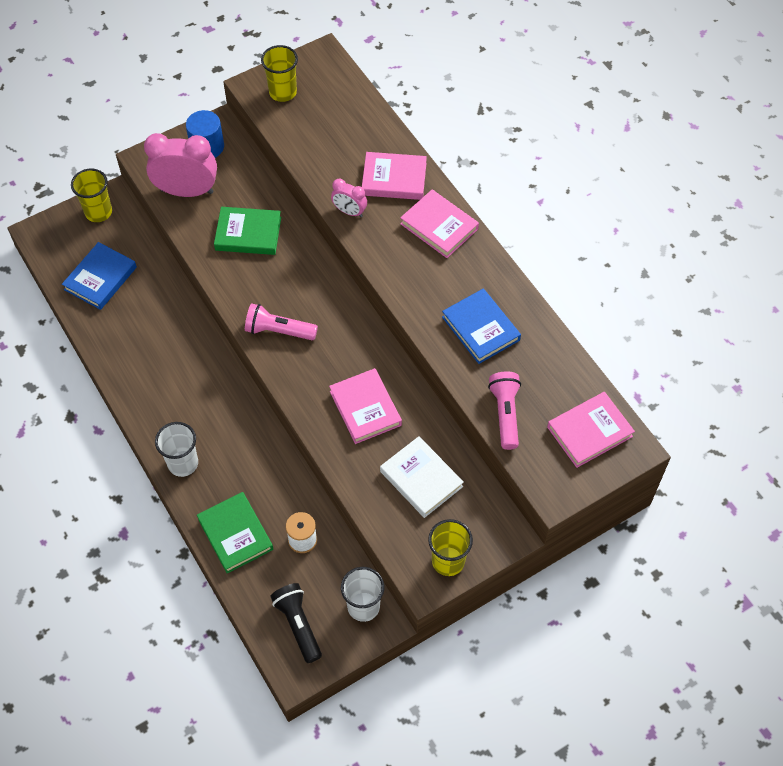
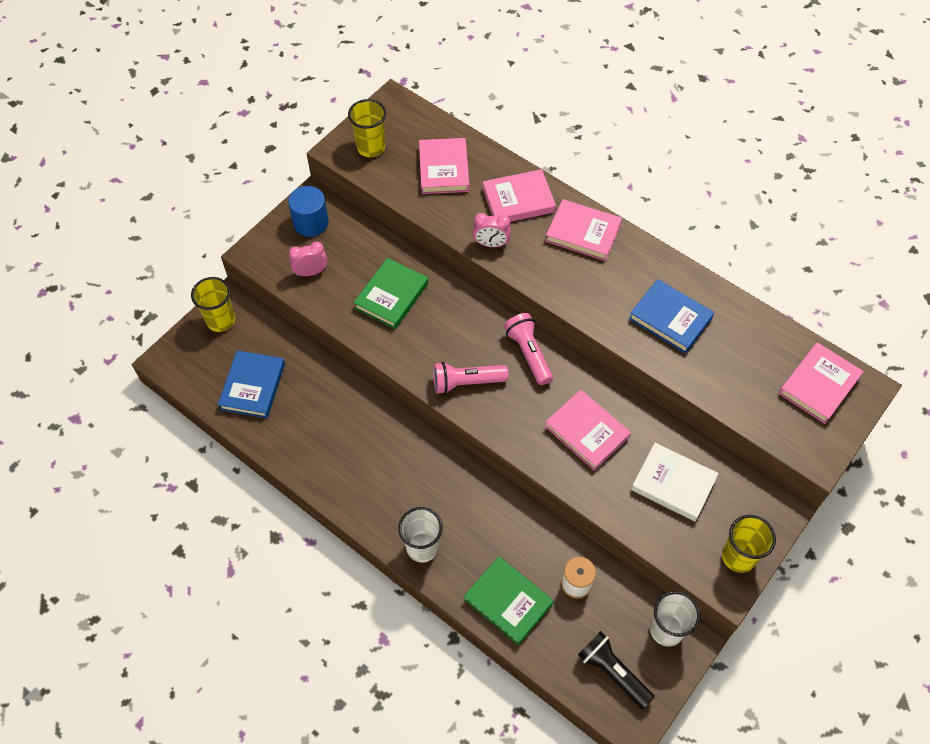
camera: 20 degrees left, 0 degrees up
(187, 191) = (311, 272): pink clock -> pink clock, size x0.52
(248, 233) = (391, 296): green book -> green book turned 45 degrees counterclockwise
(339, 131) = (443, 169): none -> pink book
(505, 414) = (734, 394): pink flashlight -> pink flashlight (528, 354)

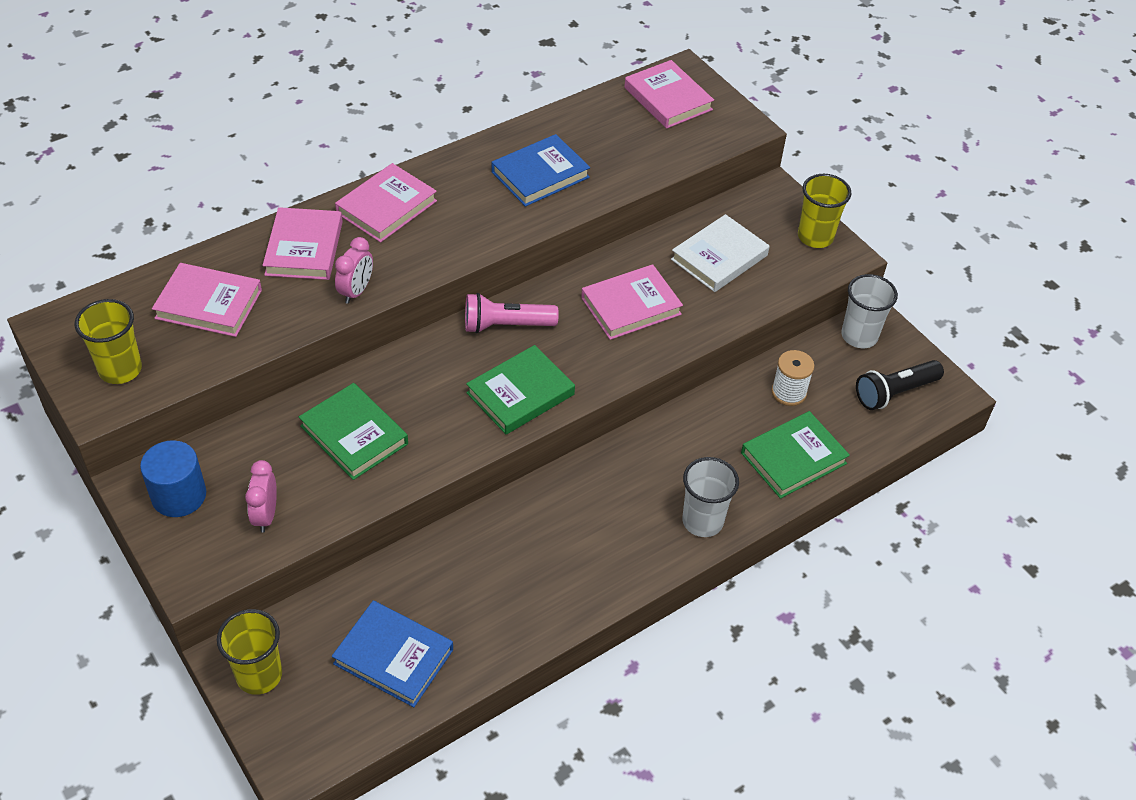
camera: 75 degrees left, 10 degrees down
(466, 382) = (520, 394): pink flashlight -> green book

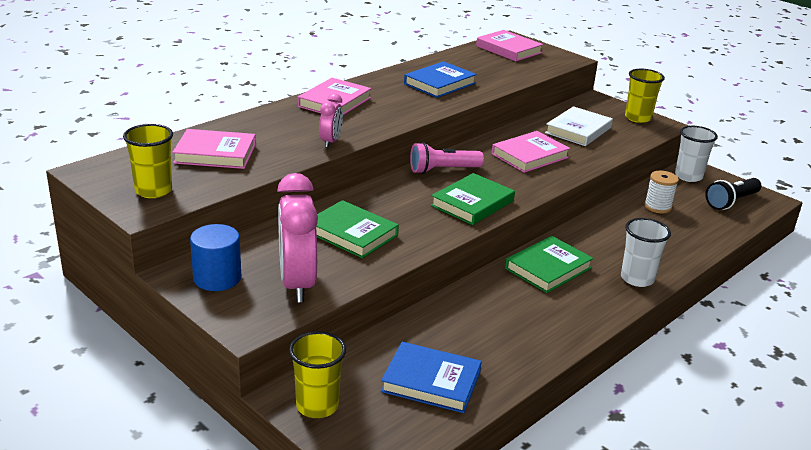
camera: 10 degrees left, 20 degrees down
(266, 515) = (297, 284): pink clock -> pink clock, size x1.94
(304, 248) = (280, 123): pink book -> none
(793, 458) = (682, 240): green book -> green book (548, 268)

